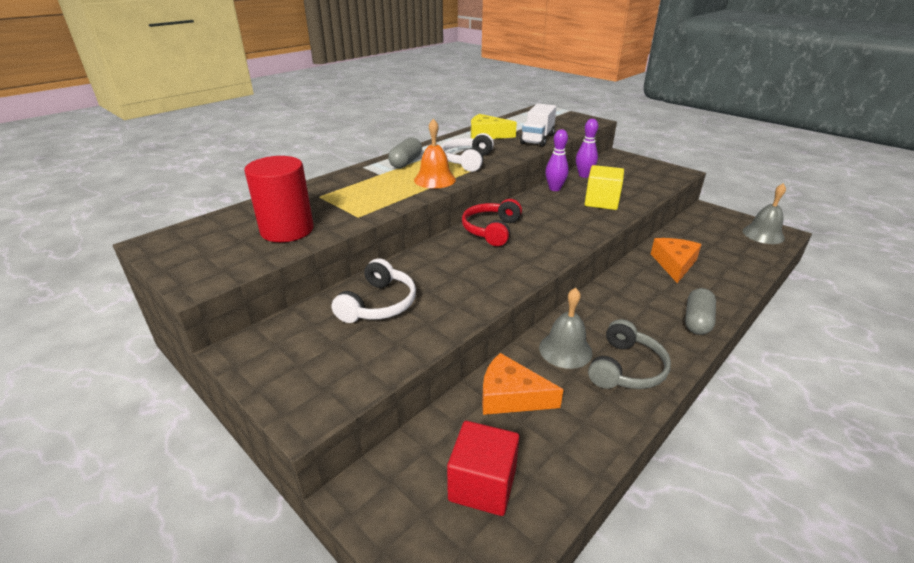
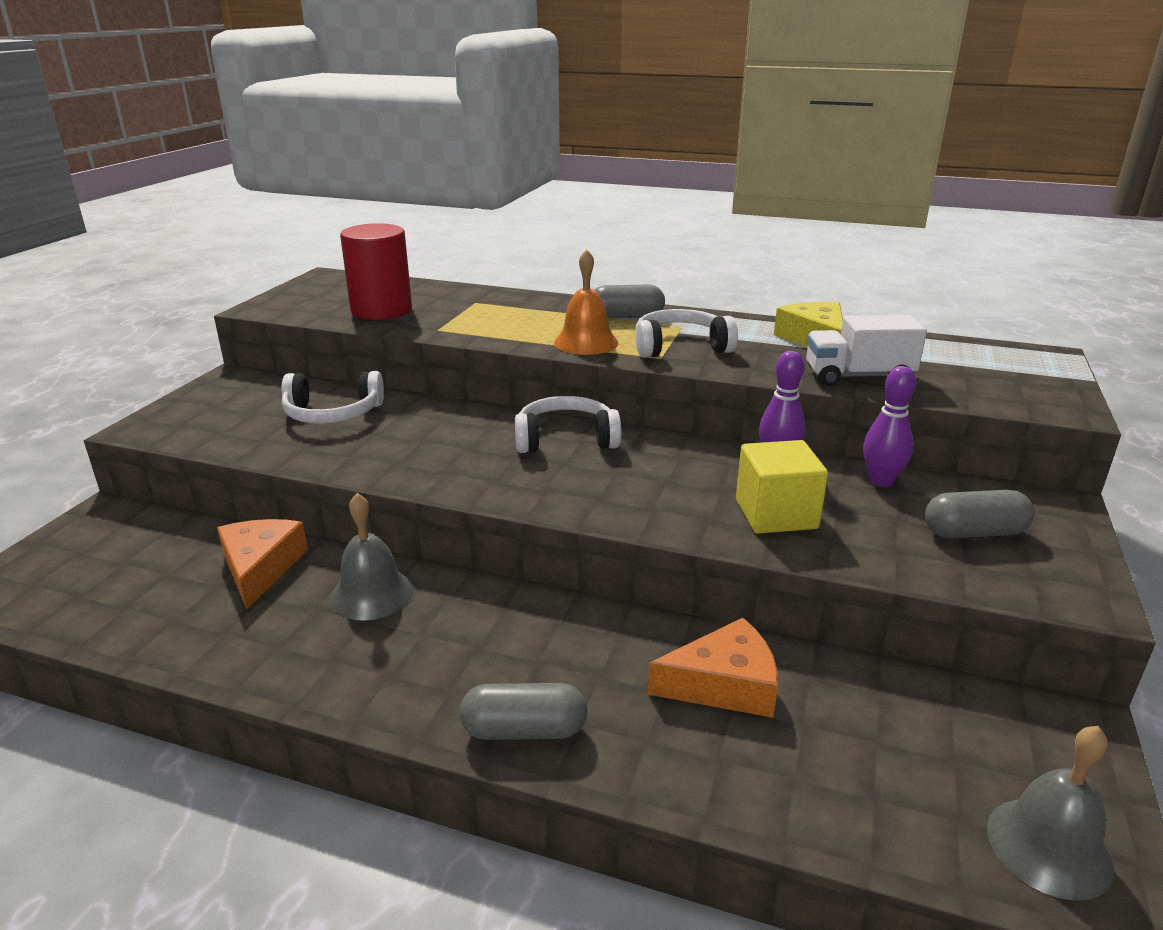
camera: 65 degrees right, 5 degrees down
(482, 484) = (115, 578): red cube -> none
(491, 230) = (566, 439): red headphones -> white headphones
(626, 368) = (348, 657): grey headphones -> none
(632, 173) = (974, 533): none -> grey capsule

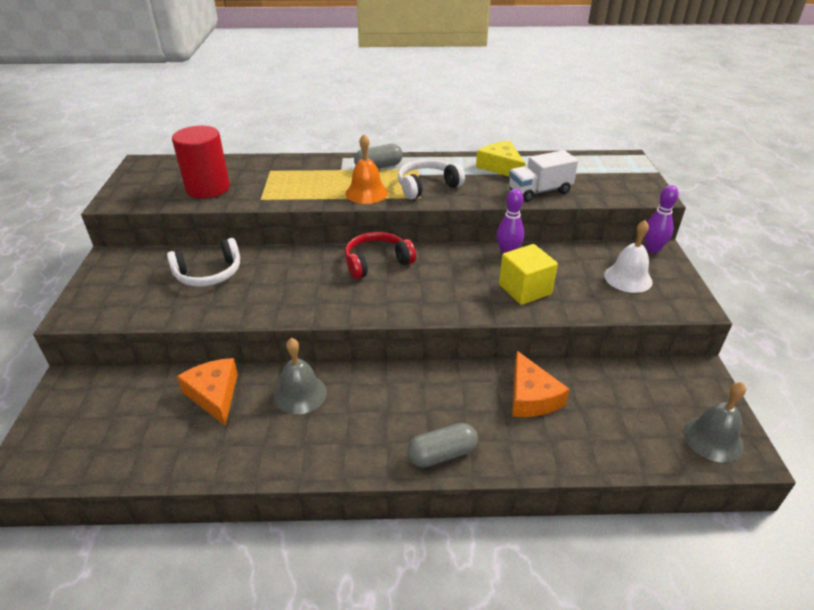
camera: 20 degrees left, 10 degrees up
(566, 439) = (376, 262): white headphones -> red headphones
(724, 685) = (531, 397): orange cheese -> orange cheese turned 105 degrees clockwise
(881, 481) = (567, 254): purple bowling pin -> purple bowling pin (652, 249)
(974, 533) = (628, 278): grey capsule -> white bell

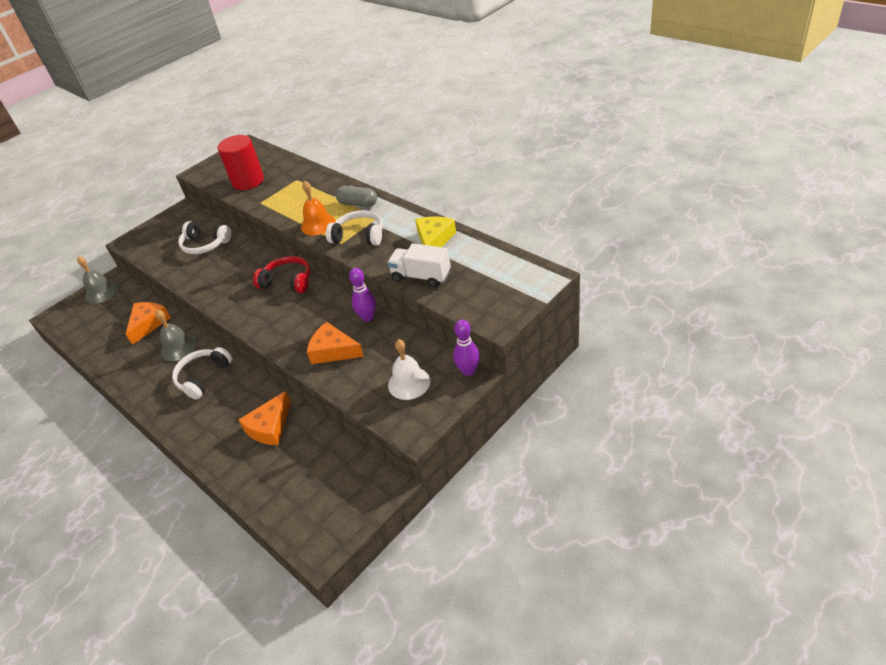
camera: 50 degrees right, 5 degrees up
(382, 401) = (203, 377): none -> white headphones
(442, 454) = (185, 426): grey capsule -> none
(524, 289) = (333, 351): yellow cube -> orange cheese
(713, 439) = (318, 528): grey bell -> grey bell (101, 292)

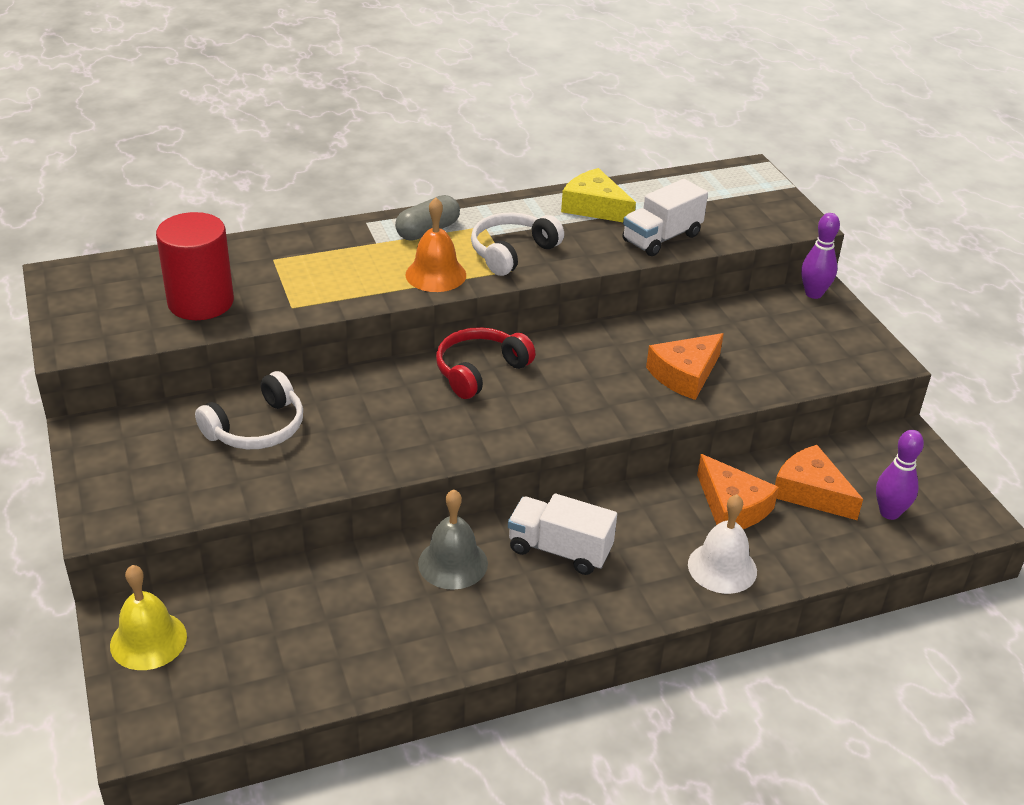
camera: 70 degrees left, 5 degrees down
(101, 292) = (148, 640): grey bell -> yellow bell
(148, 324) = (341, 588): orange cheese -> orange cheese (811, 492)
(203, 377) = (559, 550): white headphones -> white truck
(367, 317) = (642, 329): purple bowling pin -> purple bowling pin (889, 512)
(409, 383) = (799, 338): white bell -> white bell (722, 567)

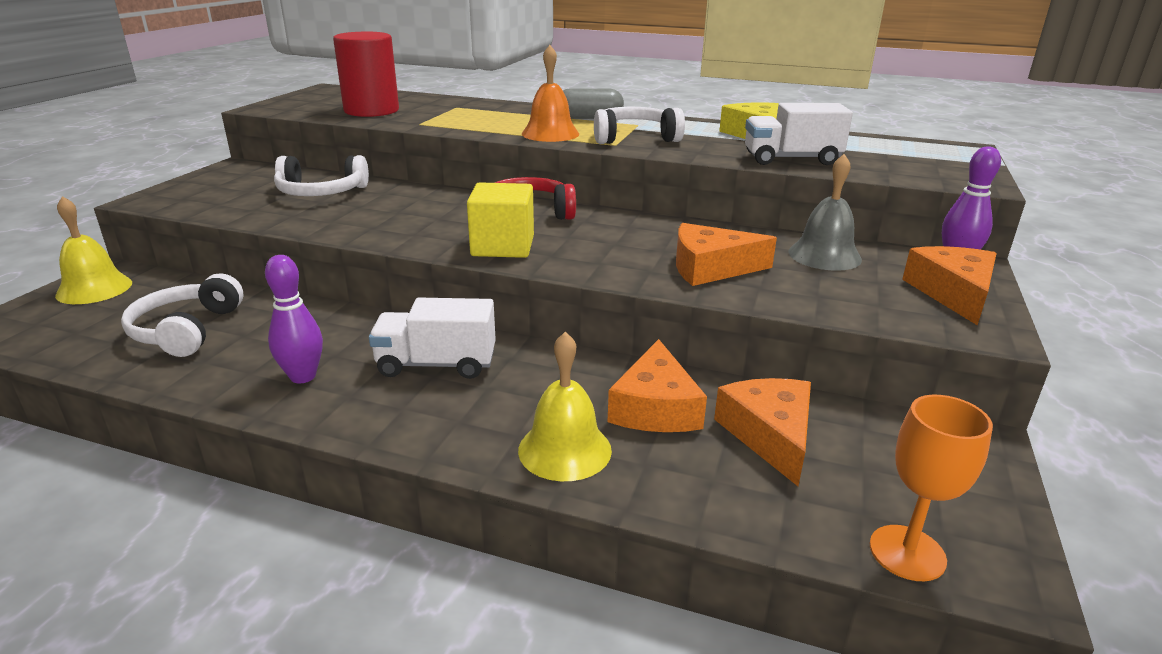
camera: 40 degrees right, 10 degrees down
(322, 629) = (186, 330): none -> white headphones
(453, 563) = (342, 335): grey bell -> grey bell (824, 255)
(520, 421) = (503, 246): none -> yellow cube
(559, 550) = (436, 364): white truck -> white truck turned 60 degrees counterclockwise
(722, 567) = (564, 450): white bell -> yellow bell
(839, 330) = (953, 293): none -> orange cheese
(889, 512) = (856, 500): purple bowling pin -> purple bowling pin (303, 376)
(935, 531) = (907, 553): none -> orange goblet

